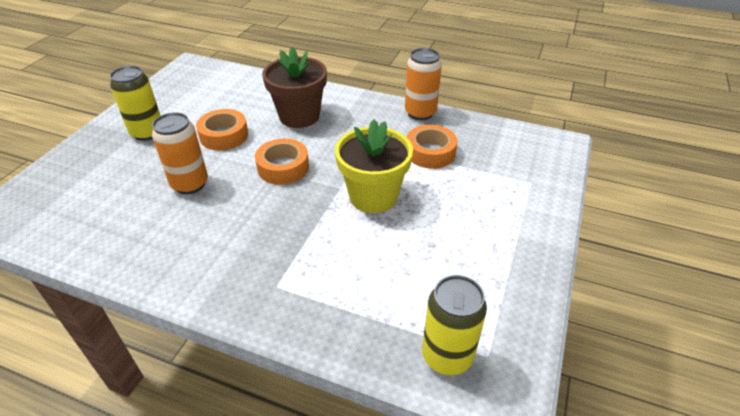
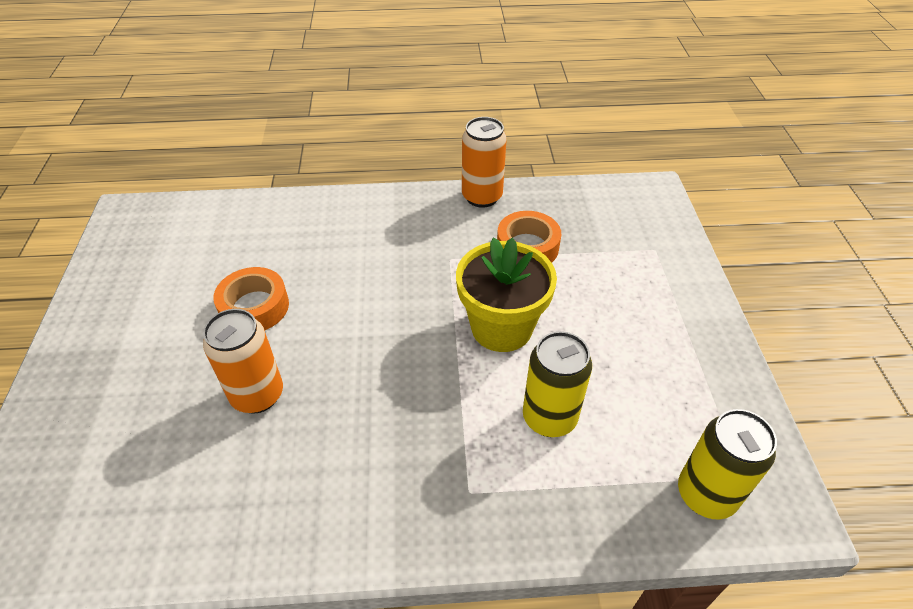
camera: 25 degrees left, 5 degrees up
(147, 133) = (137, 339): yellow can -> yellow can (549, 418)
(283, 167) = (366, 327): orange tape -> none
(299, 116) = (337, 246): brown flower pot -> none

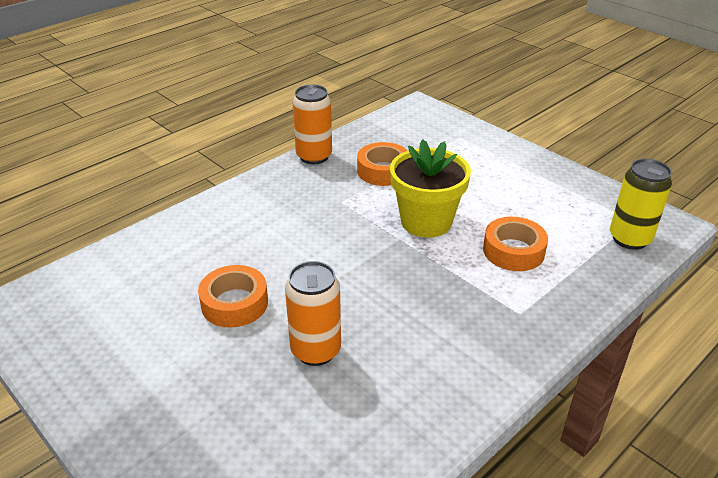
camera: 40 degrees left, 10 degrees down
(549, 418) = (513, 251): yellow can -> orange tape

